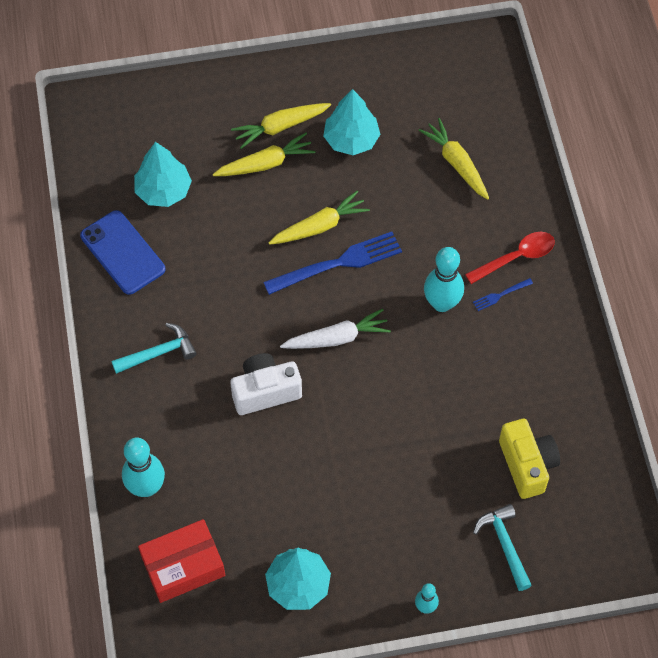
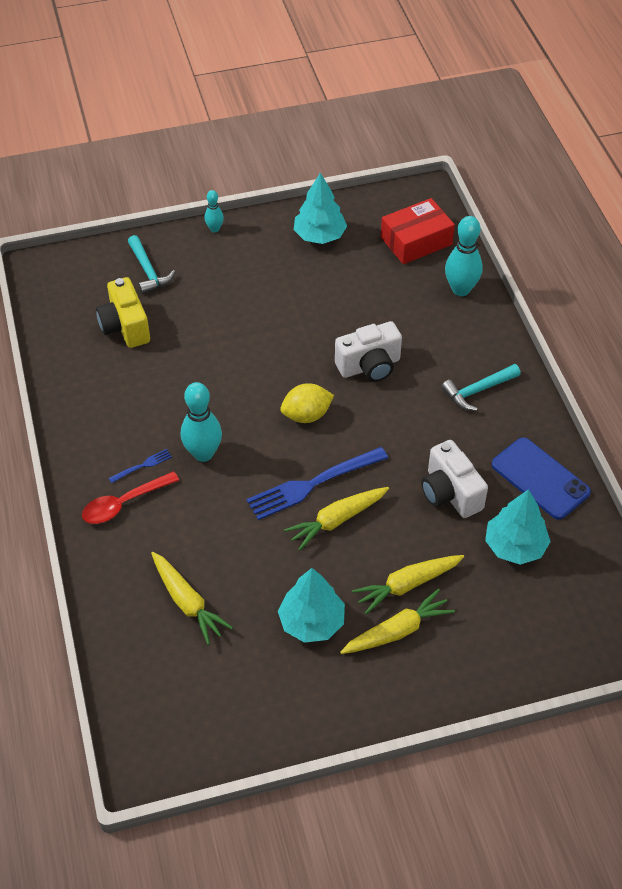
camera: 175 degrees right, 10 degrees down
(211, 244) = (450, 493): none -> white camera
(337, 338) = (306, 415): white carrot -> yellow lemon

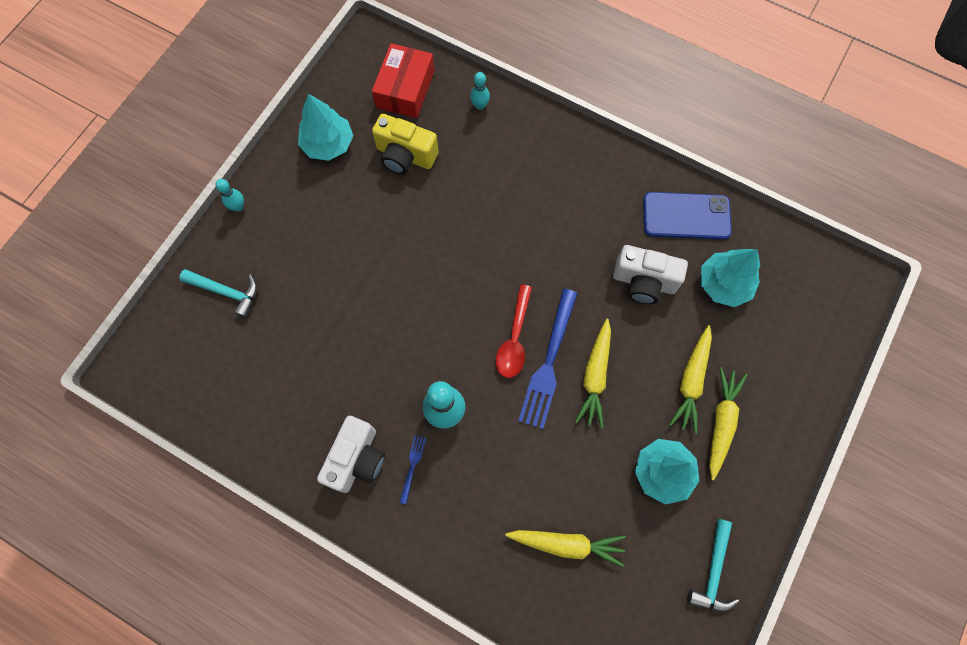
camera: 45 degrees left, 20 degrees up
(124, 503) = (434, 511): red spoon -> red spoon (514, 339)
(125, 327) = (264, 359): yellow camera -> yellow camera (405, 156)
(306, 415) = (484, 310): yellow lemon -> none
(369, 366) = (484, 227): white camera -> white camera (357, 459)
(461, 289) = (480, 105): turquoise bowling pin -> turquoise bowling pin, size x0.54
(478, 391) = (577, 181): turquoise hammer -> turquoise hammer (713, 571)

